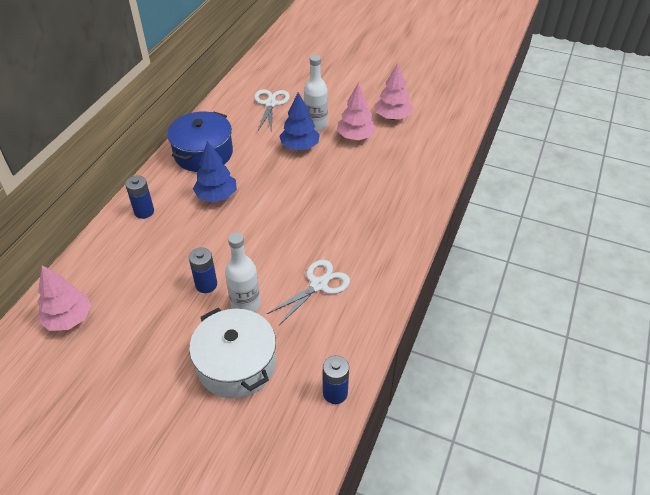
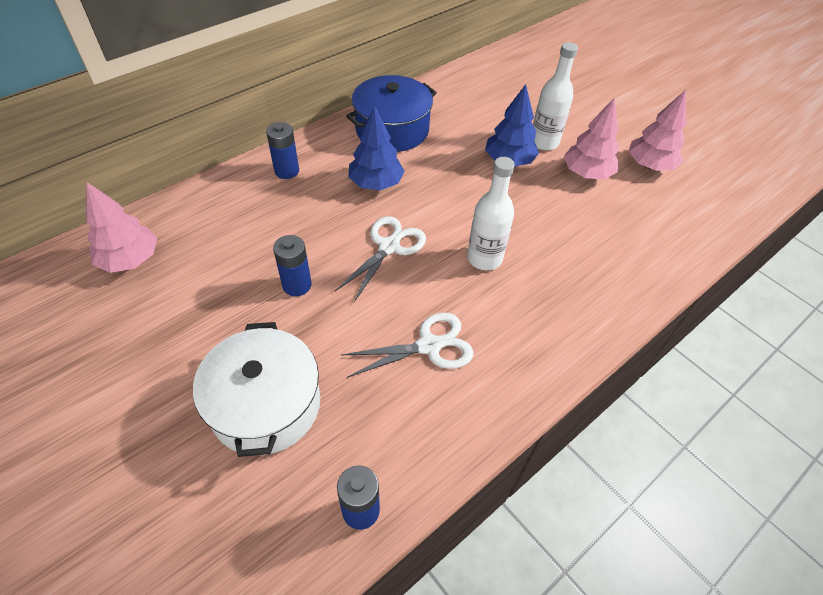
camera: 25 degrees right, 5 degrees up
(245, 305) = (325, 331): white bottle -> white bottle (484, 258)
(270, 104) = (503, 100): white scissors -> white scissors (389, 246)

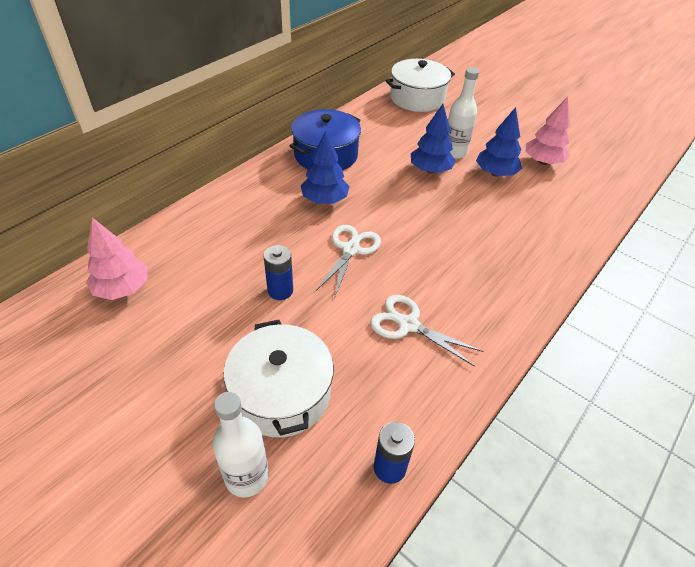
camera: 10 degrees left, 5 degrees down
(287, 171) = (244, 198): blue battery -> none
(429, 345) = (408, 325): white scissors -> white scissors turned 120 degrees counterclockwise
(484, 258) = (433, 249): white bottle -> white bottle (247, 476)
(519, 70) = (417, 98): none -> white pot
(587, 173) = (495, 173): pink tree -> blue tree

